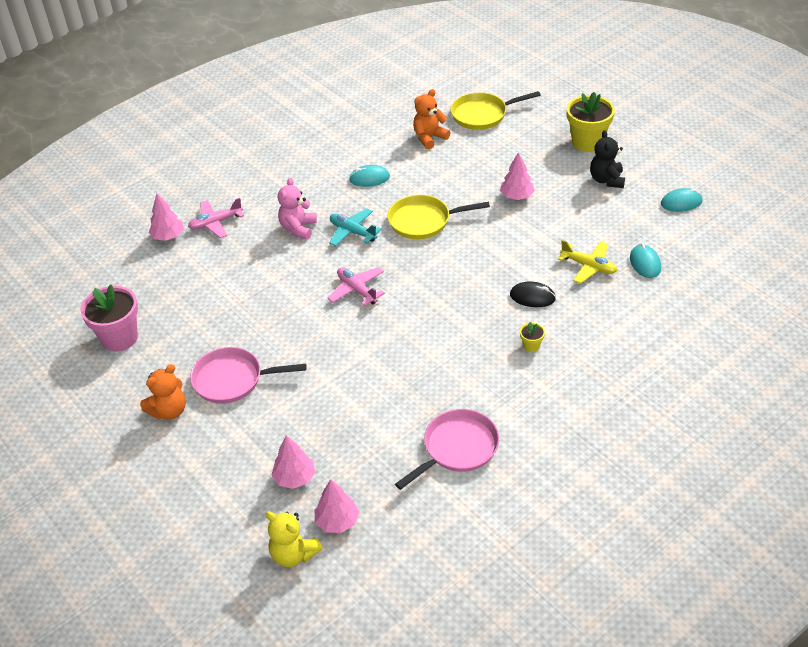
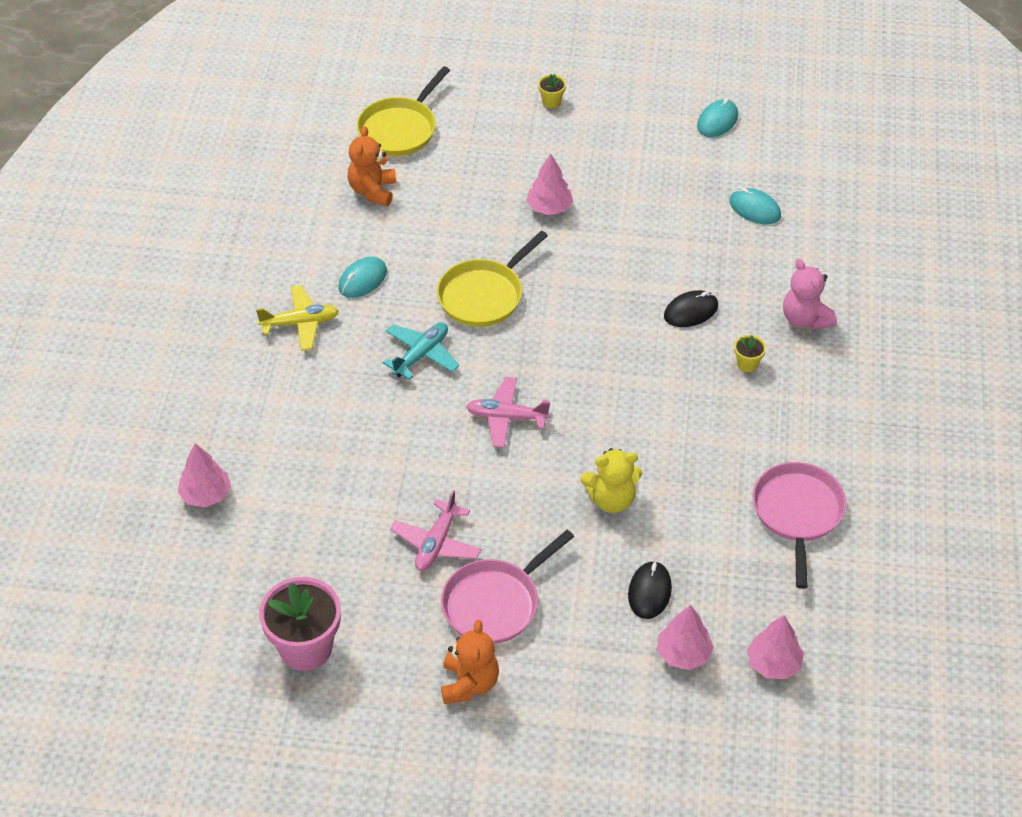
camera: 45 degrees left, 5 degrees up
(215, 223) = (245, 442): pink plane -> pink plane (436, 543)
(293, 554) = (772, 724): yellow teddy bear -> yellow teddy bear (611, 499)
(298, 228) = (353, 388): pink teddy bear -> pink teddy bear (805, 319)
(318, 431) = (649, 592): none -> black mouse
(352, 232) = (421, 355): turquoise plane -> turquoise plane turned 135 degrees clockwise
(587, 142) = (551, 102): yellow flower pot -> yellow flower pot, size x0.44
(589, 266) = (707, 245): yellow plane -> yellow plane (300, 323)
(606, 180) = (619, 136): black teddy bear -> none

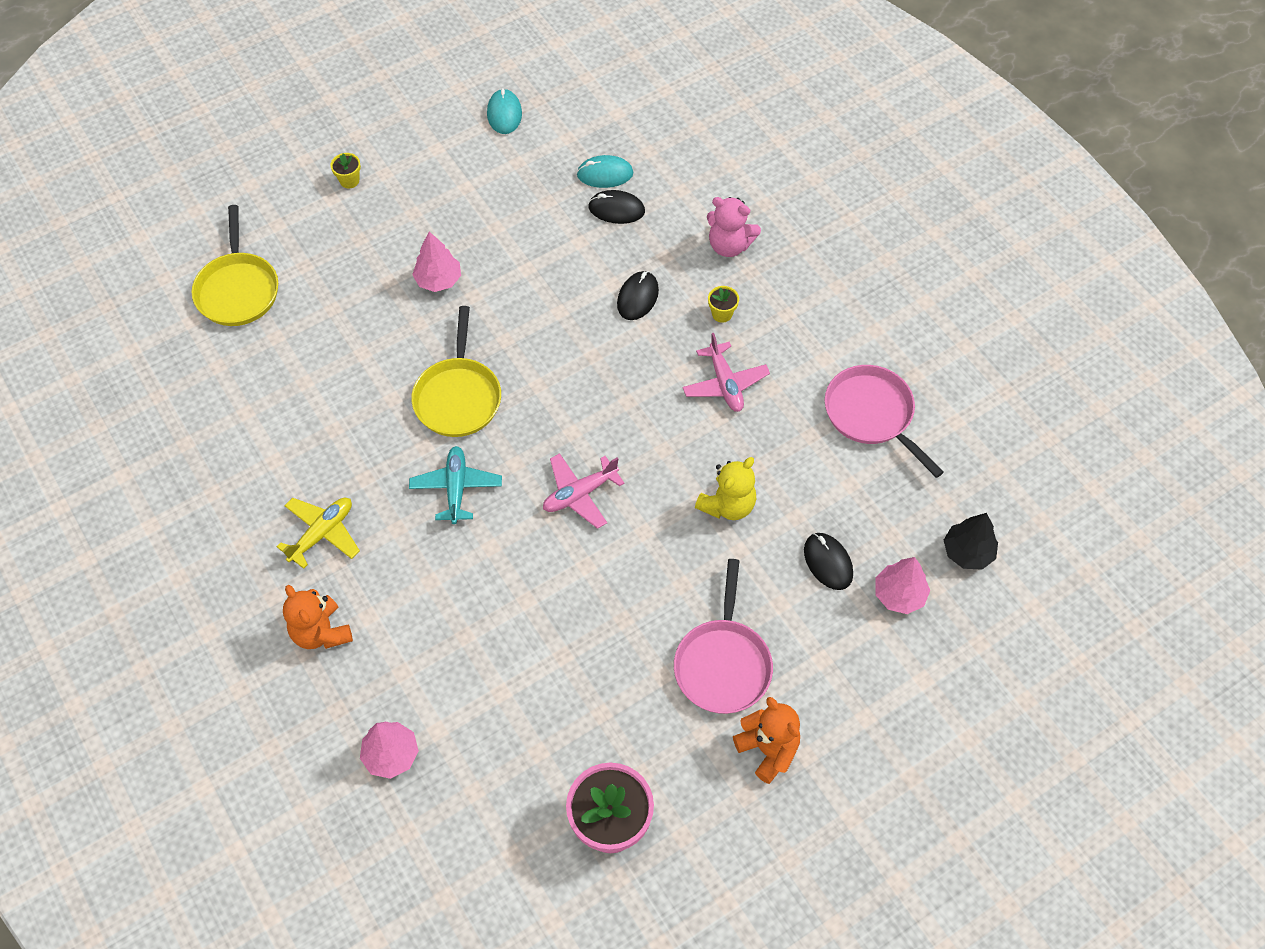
camera: 40 degrees left, 10 degrees up
(362, 279) = (339, 454): turquoise mouse -> none
(373, 191) = (268, 364): orange teddy bear -> orange teddy bear (321, 632)
(436, 543) = (628, 648): pink plane -> pink plane (725, 384)
(738, 239) = (616, 209): none -> black mouse
(773, 663) = (967, 552): pink tree -> black tree

